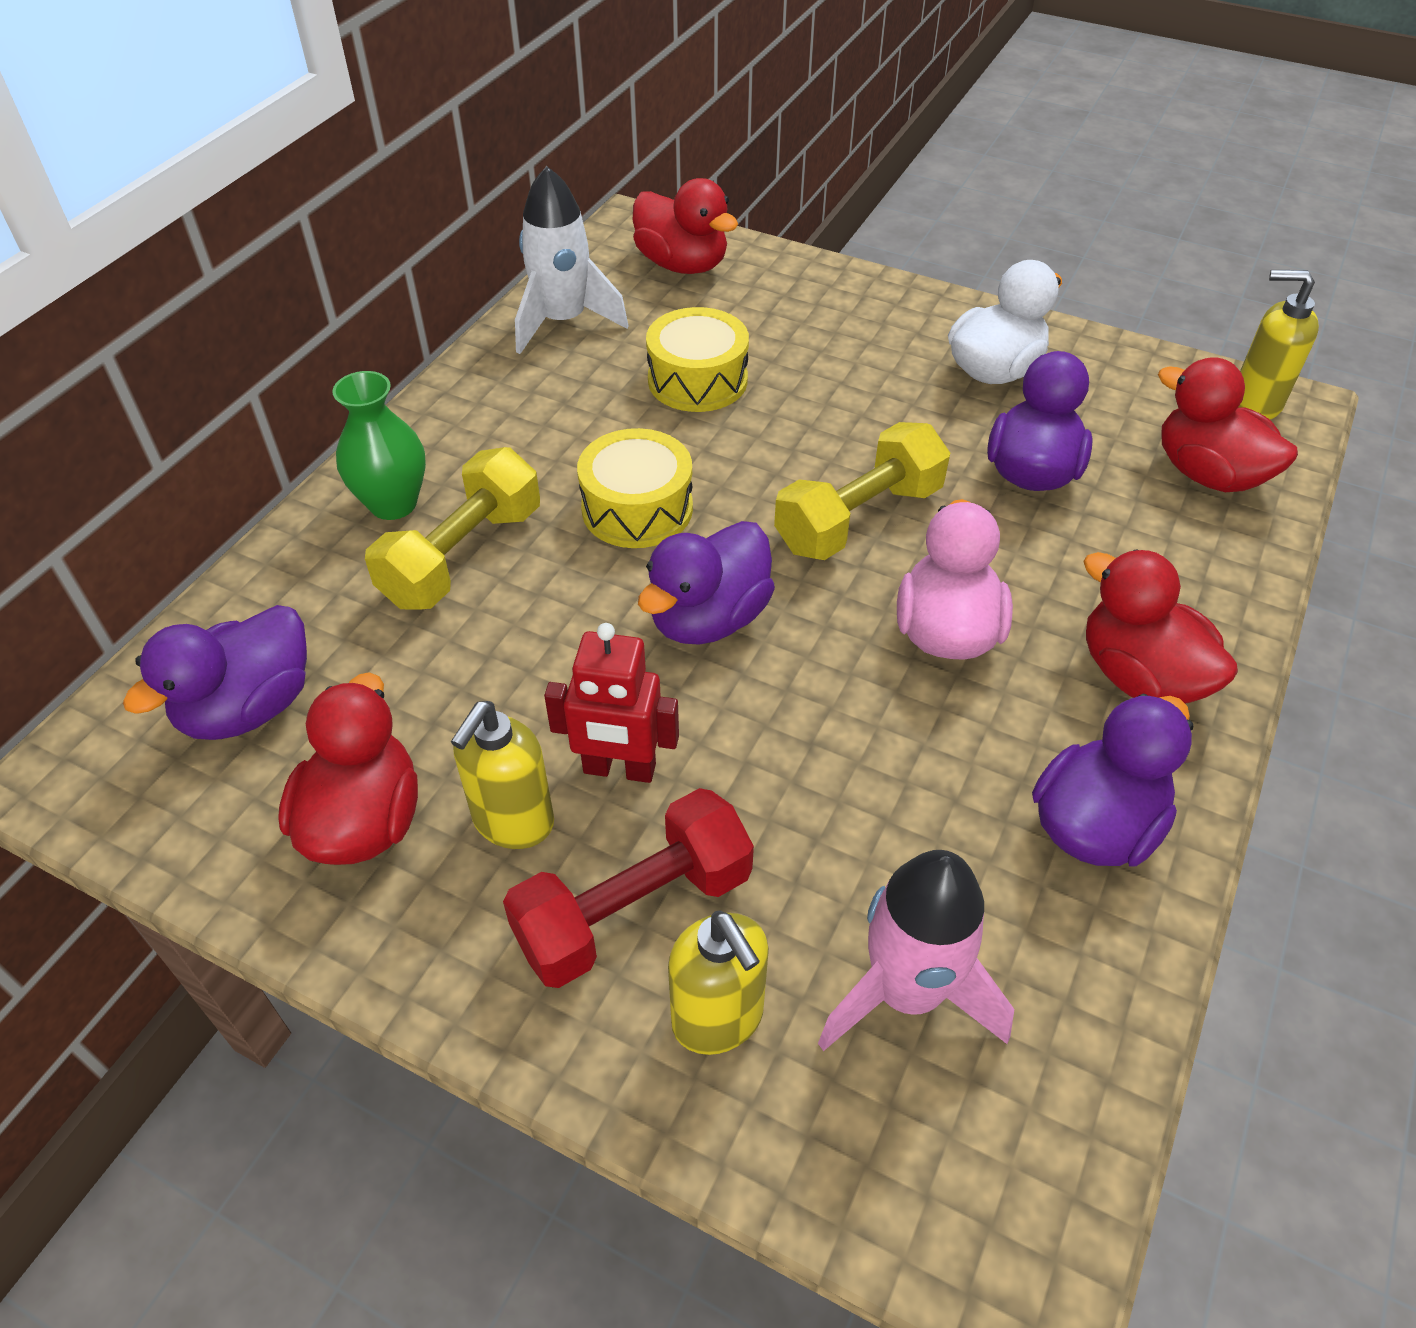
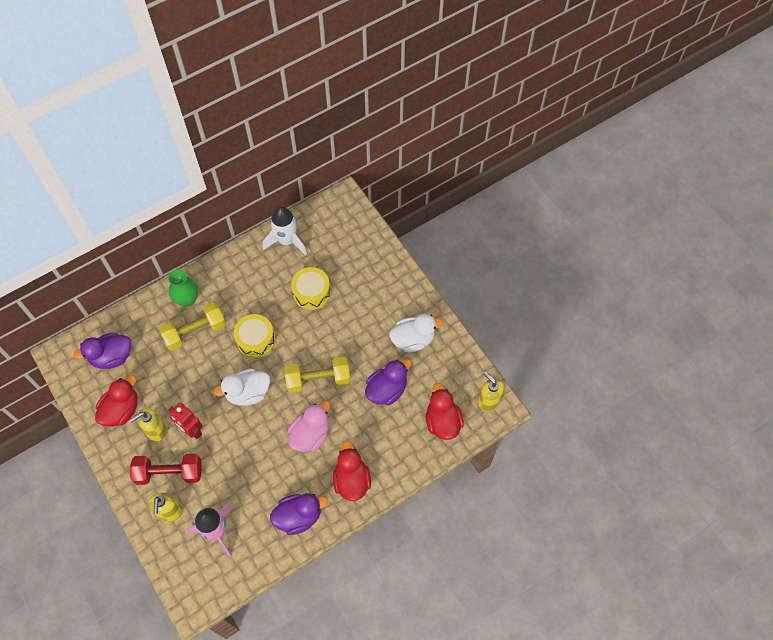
camera: 30 degrees right, 15 degrees up
(682, 265) = (346, 230): red duck -> none
(708, 618) = (248, 393): purple duck -> white duck

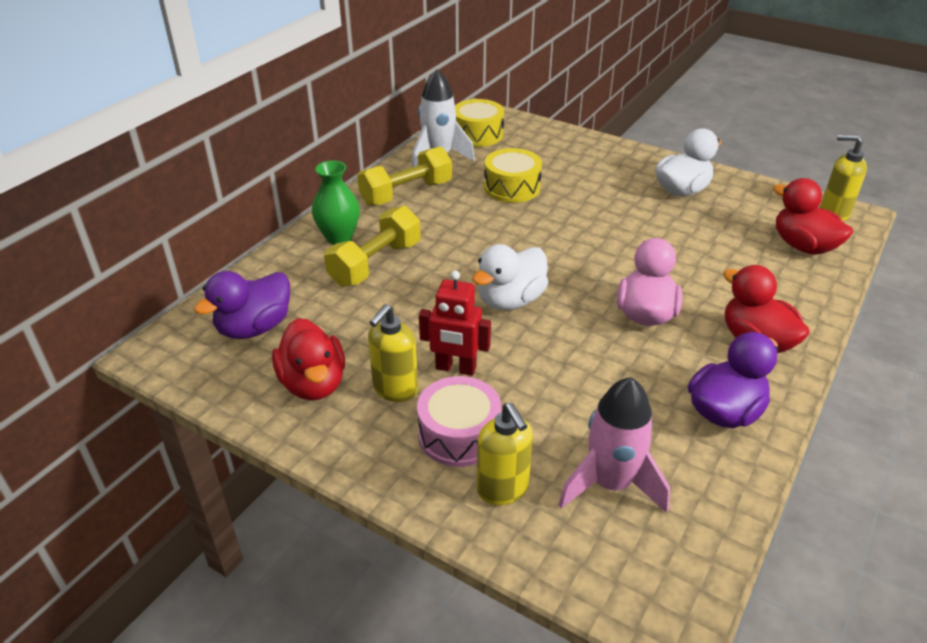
camera: 25 degrees left, 25 degrees down
(121, 410) = (313, 383): red duck -> red duck turned 150 degrees clockwise
(169, 473) = (459, 434): red dumbbell -> pink drum
(255, 339) = (474, 246): yellow drum -> yellow drum (478, 134)
(318, 379) = (599, 257): yellow dumbbell -> yellow dumbbell (406, 193)
(387, 390) = (700, 240): purple duck -> none

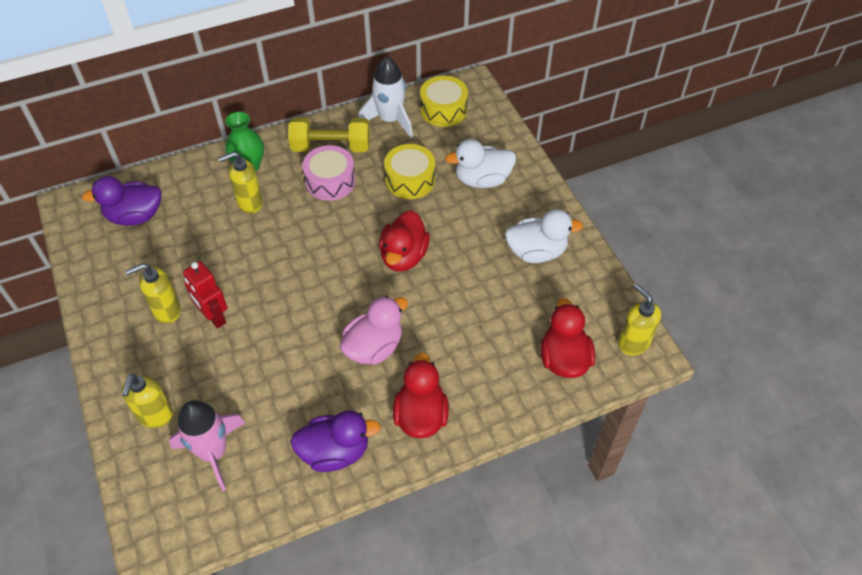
camera: 35 degrees right, 15 degrees up
(313, 383) = (128, 279): red duck -> red duck (404, 256)
(375, 264) = (249, 203): yellow dumbbell -> yellow soap dispenser
(459, 434) = (169, 365): pink drum -> pink drum (330, 181)
(510, 300) = (300, 283): white duck -> white duck (482, 180)

